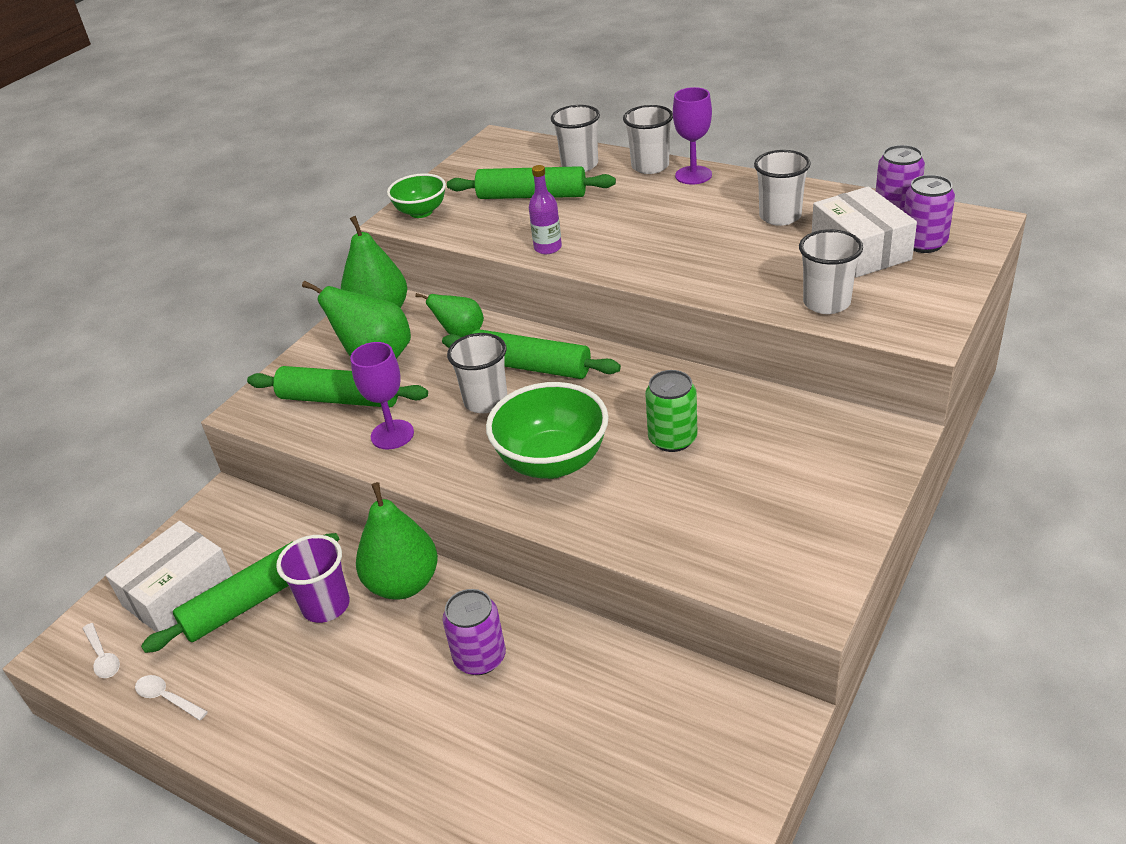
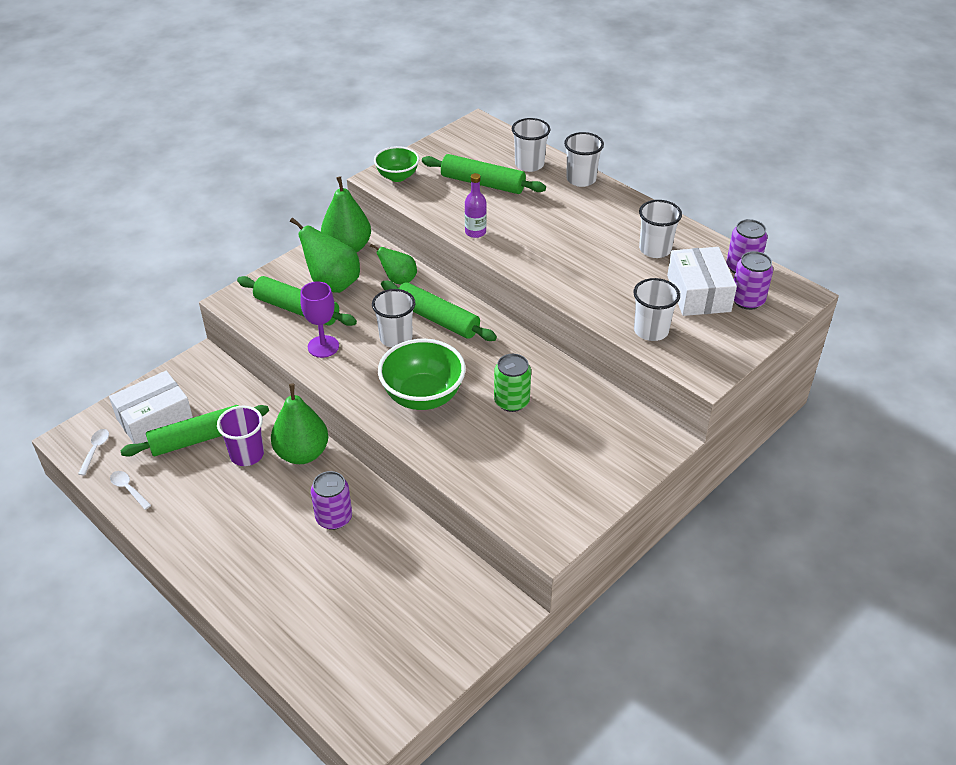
camera: 10 degrees right, 5 degrees up
(102, 657) = (95, 450): white spoon -> white spoon turned 150 degrees counterclockwise
(693, 175) = (609, 196): purple goblet -> none

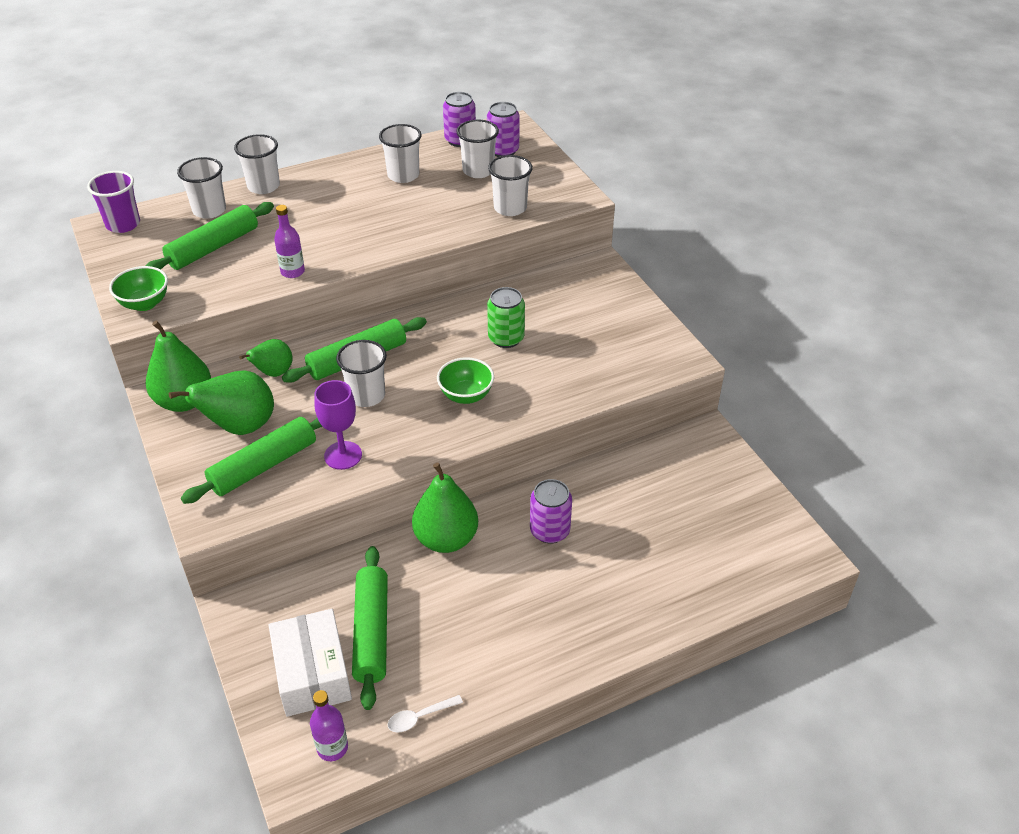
camera: 70 degrees left, 0 degrees up
(95, 450) = (332, 748): white spoon -> purple bottle
(247, 454) = (422, 589): purple cup -> purple cup (123, 224)
(423, 396) = (466, 395): green bowl -> green bowl, size x0.61
(698, 293) = (478, 171): white box -> white cup

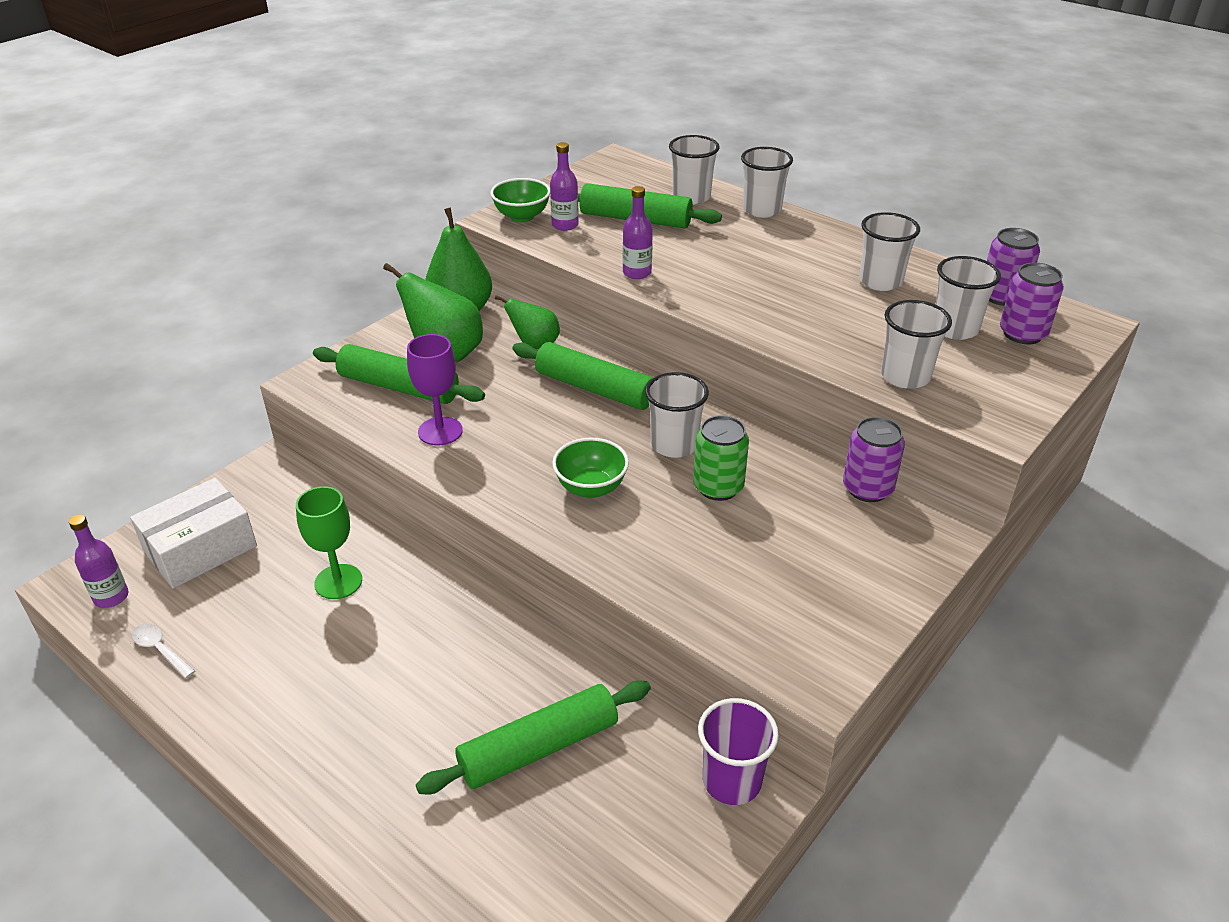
camera: 65 degrees right, 5 degrees down
(123, 224) = (627, 167): purple cup -> purple cup (732, 781)
(184, 285) = (565, 225): none -> purple bottle
(366, 396) = (541, 415): white cup -> white cup (674, 445)
(371, 632) = (265, 571): green rolling pin -> green rolling pin (539, 747)
(414, 587) = (338, 582): none -> green goblet
(446, 539) = (419, 582): green pear -> none
(549, 531) = (474, 671): purple can -> purple can (867, 488)

